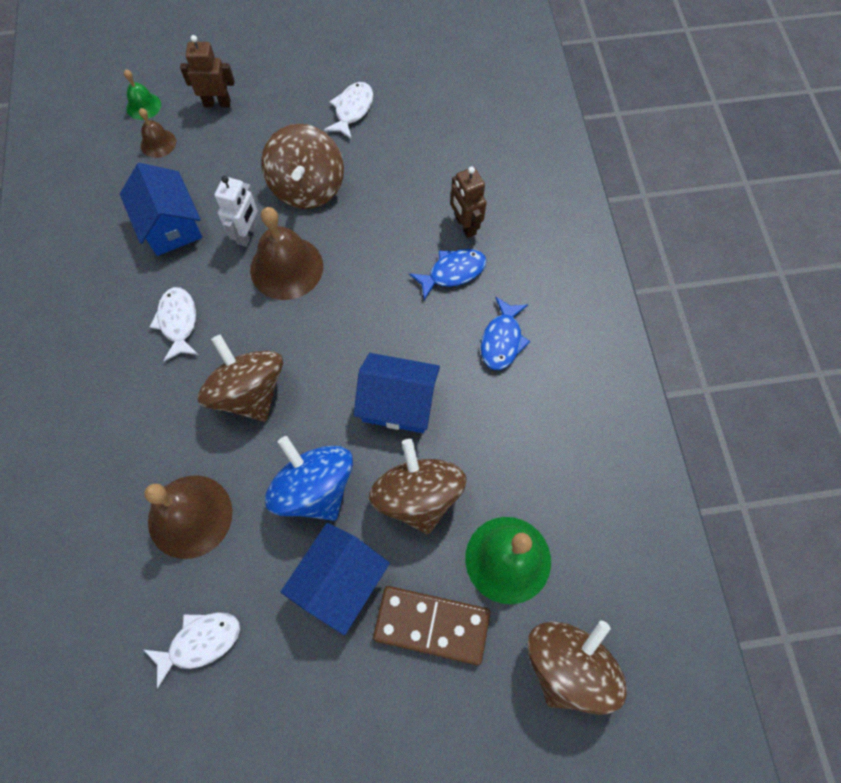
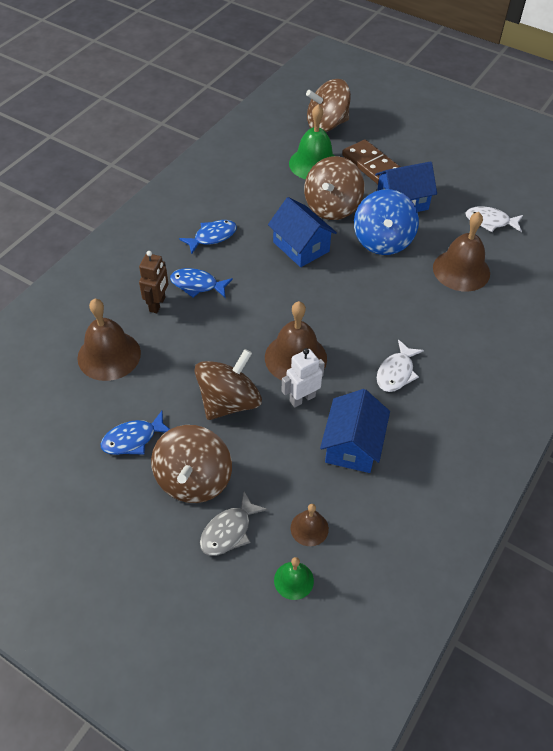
camera: 140 degrees left, 15 degrees down
(217, 103) = (229, 531): brown robot -> grey fish
(249, 392) = (382, 304): brown spinning top -> brown spinning top (193, 479)
(352, 110) = (133, 439): white fish -> blue fish
(448, 153) = (109, 355): none -> brown bell

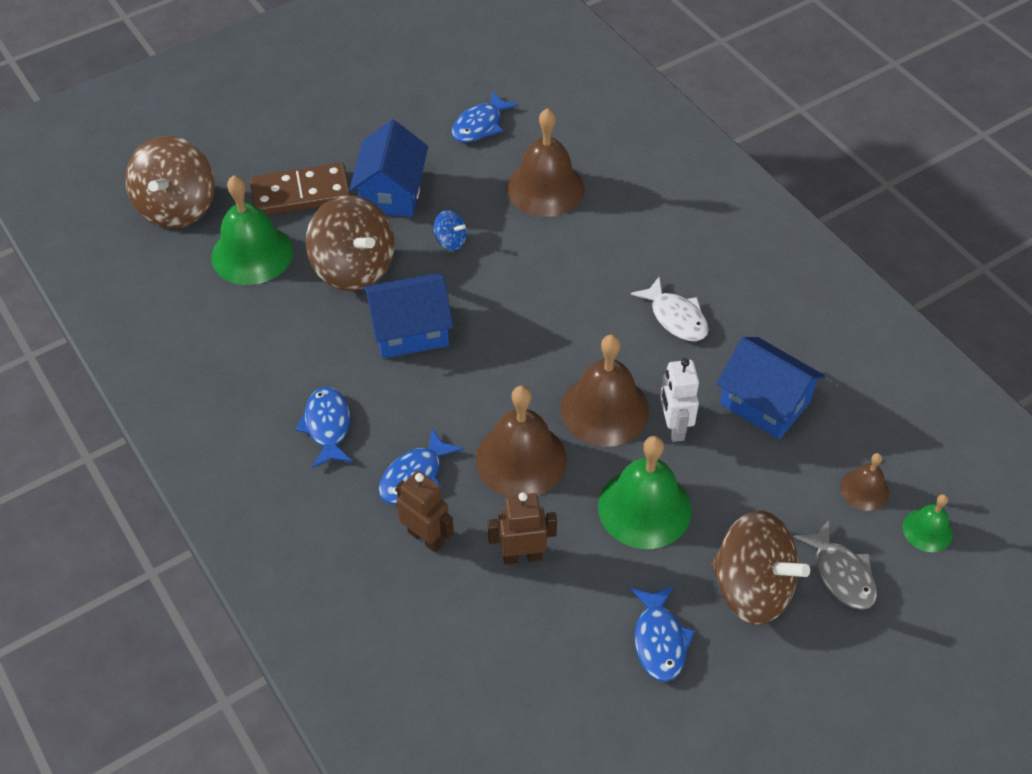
camera: 65 degrees left, 0 degrees up
(109, 355) = (494, 629): brown bell -> brown bell (521, 459)
(165, 352) = (522, 556): none -> brown robot
(229, 402) = (644, 508): brown spinning top -> green bell
(382, 241) = (451, 241): blue spinning top -> blue spinning top, size x0.44
(490, 221) = (480, 125): white fish -> blue fish

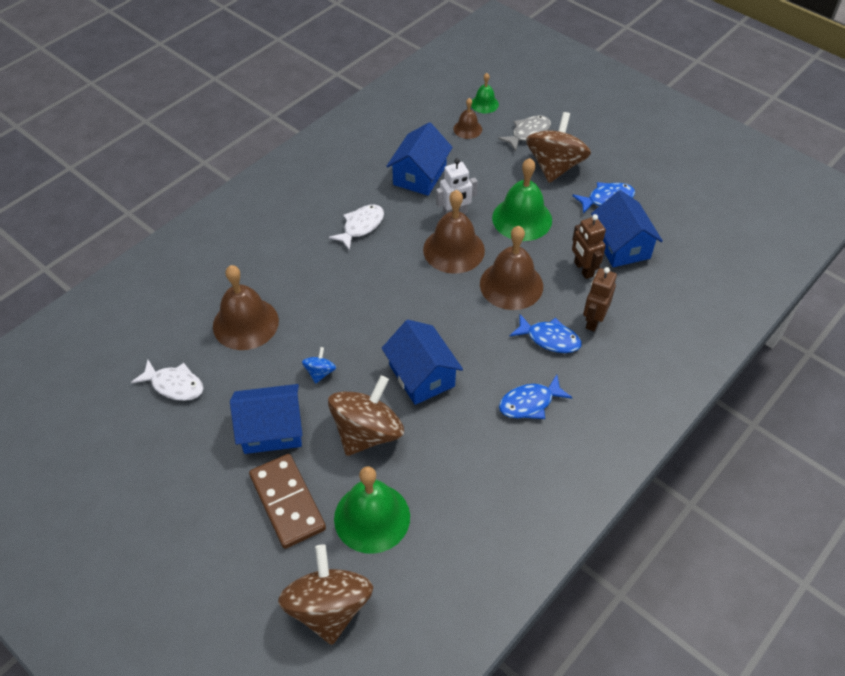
camera: 105 degrees left, 0 degrees up
(177, 207) = (329, 607): brown spinning top -> brown spinning top turned 90 degrees counterclockwise
(480, 125) = (174, 385): blue fish -> white fish
(554, 624) = (621, 245): none -> blue house

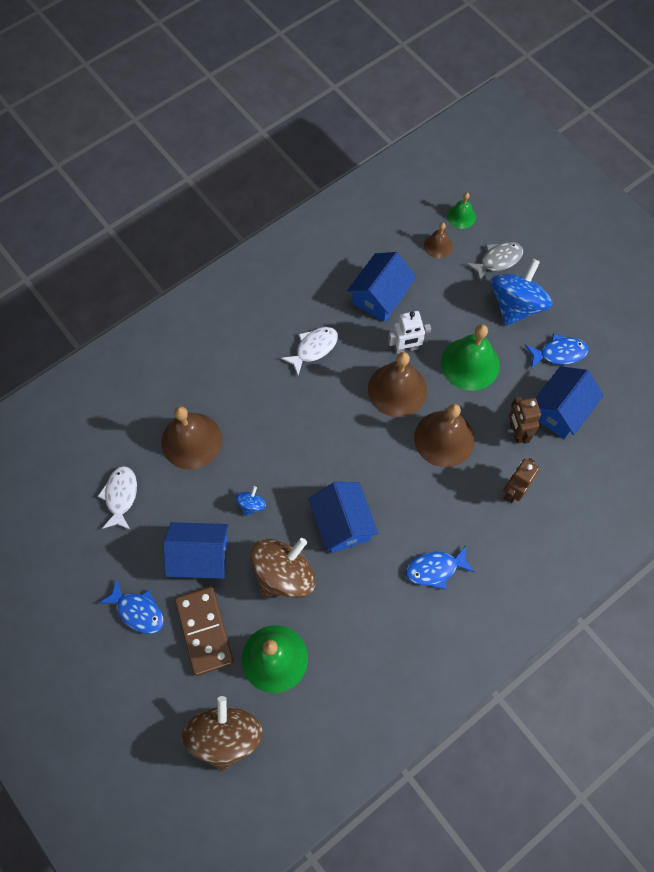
camera: 10 degrees right, 15 degrees up
(174, 385) = (121, 496): white fish -> white fish turned 120 degrees counterclockwise
(549, 339) = (468, 504): blue fish -> blue fish (138, 611)
(555, 166) = (516, 305): brown spinning top -> blue spinning top
(621, 245) = (560, 410): blue house -> blue house turned 45 degrees clockwise

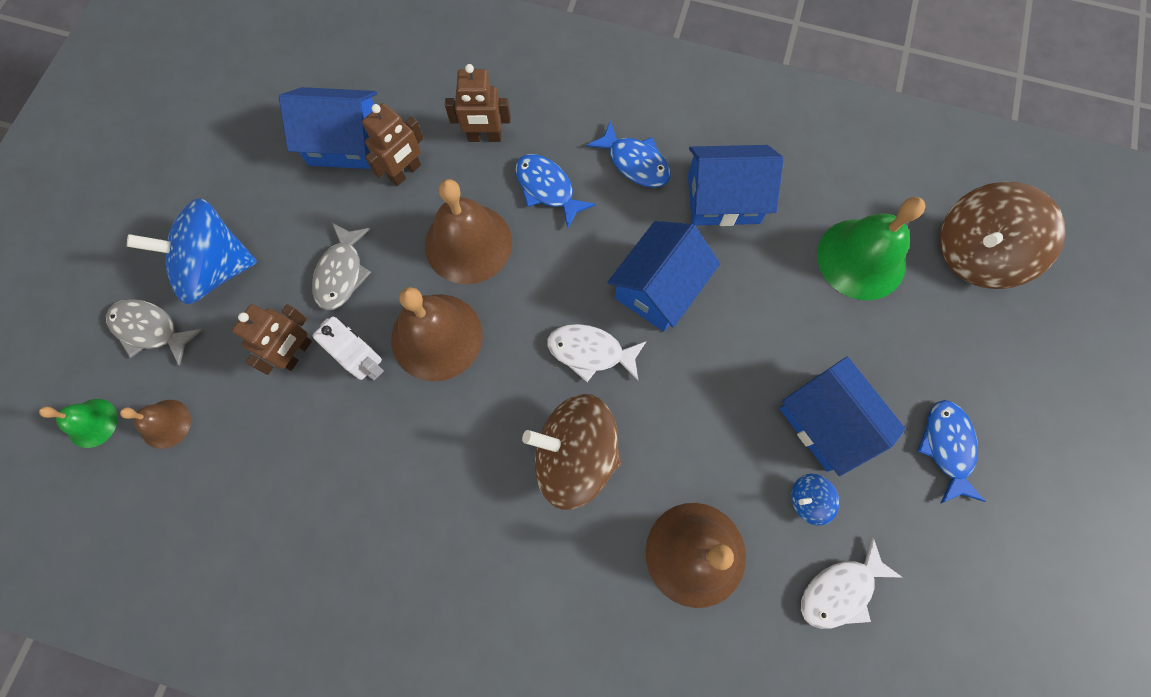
camera: 125 degrees left, 5 degrees up
(204, 631) = (899, 353): brown domino -> none
(251, 505) = (718, 409): blue spinning top -> blue spinning top (807, 500)
(284, 574) = (767, 312): brown spinning top -> brown spinning top (574, 456)
(314, 348) = (444, 485): white fish -> white fish (590, 352)
(380, 296) = (302, 450): blue house -> blue house (723, 199)
(436, 319) = (297, 353): none -> brown robot
(470, 363) = (341, 273): green bell -> grey fish
(559, 353) = (263, 183): blue fish -> blue fish (547, 188)

